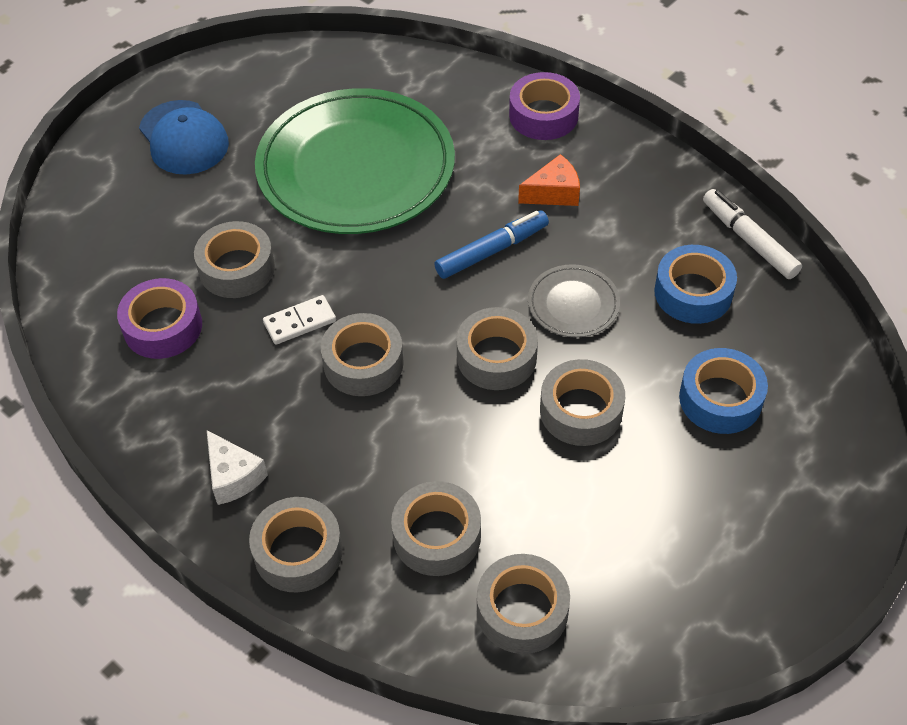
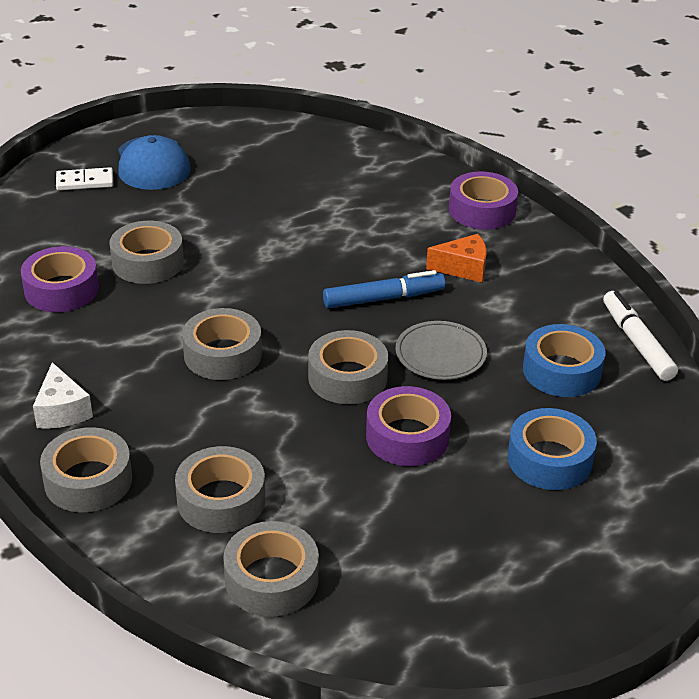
camera: 15 degrees right, 15 degrees down
(300, 322) = (182, 312): white domino -> white domino (85, 181)
(356, 168) = (291, 214): green plate -> none
(581, 410) = (407, 437): grey tape -> purple tape

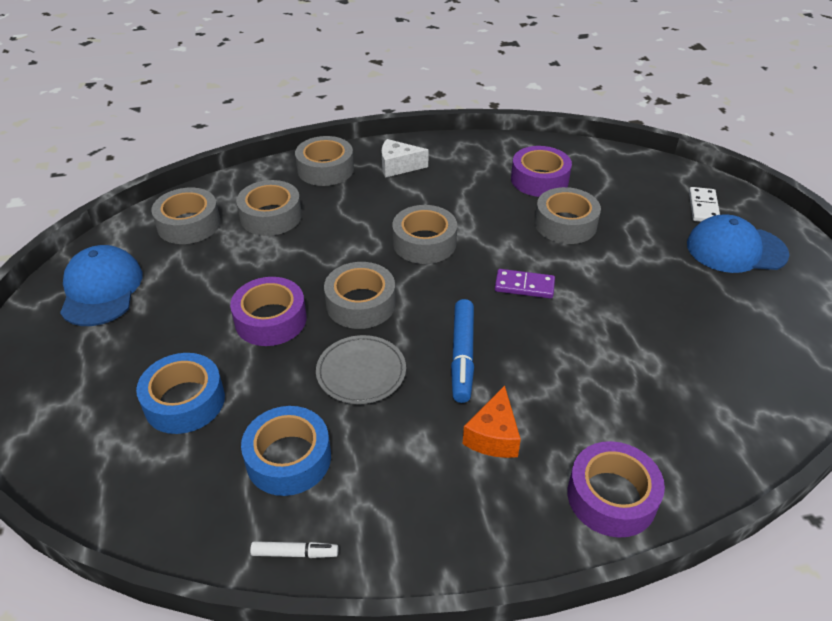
camera: 110 degrees right, 5 degrees up
(265, 276) = (524, 286): none -> purple domino
(439, 609) = (101, 289): none -> blue cap
(637, 343) = (295, 553): white marker -> white marker, size x0.55

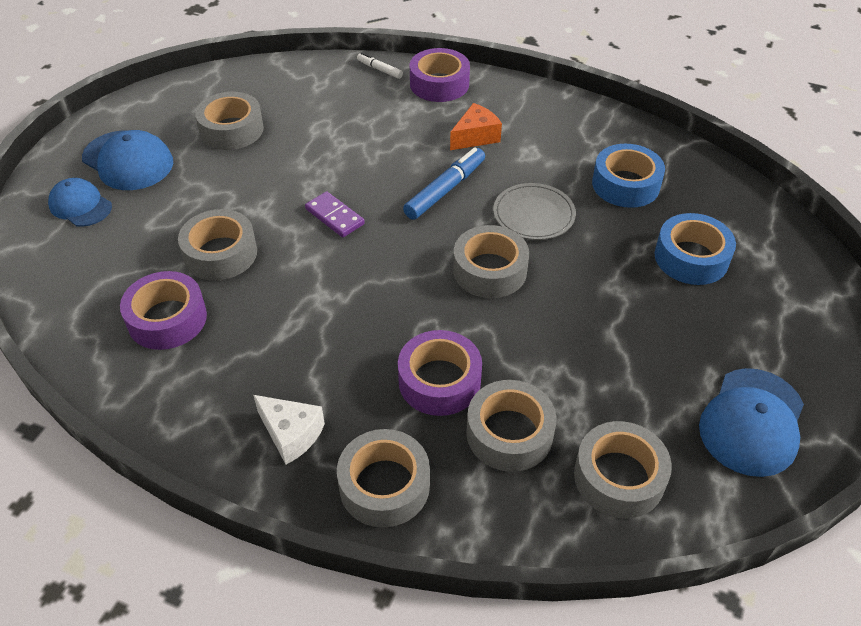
camera: 145 degrees left, 5 degrees up
(270, 320) = (583, 295): purple tape -> purple tape (439, 381)
(295, 553) = (648, 138): white marker -> white marker (379, 69)
(424, 243) = (373, 304): grey tape -> grey tape (231, 130)
(703, 207) = (80, 205): white domino -> blue cap

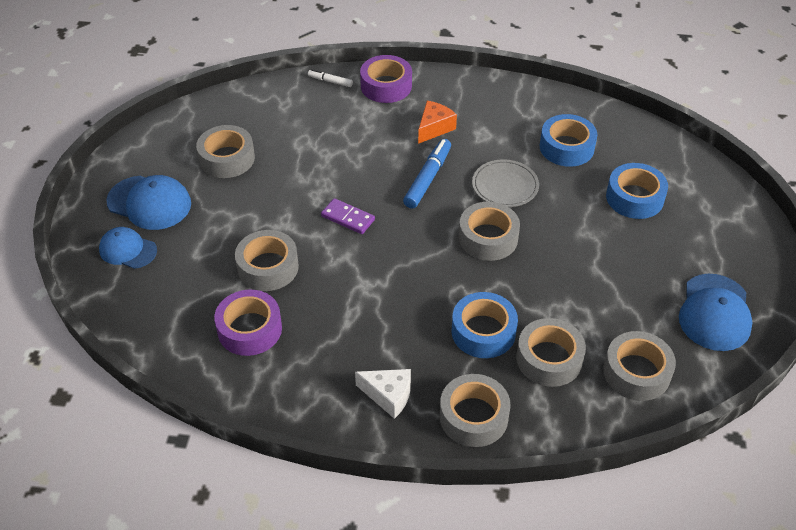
camera: 15 degrees left, 0 degrees up
(439, 381) = (483, 332): purple tape -> blue tape

